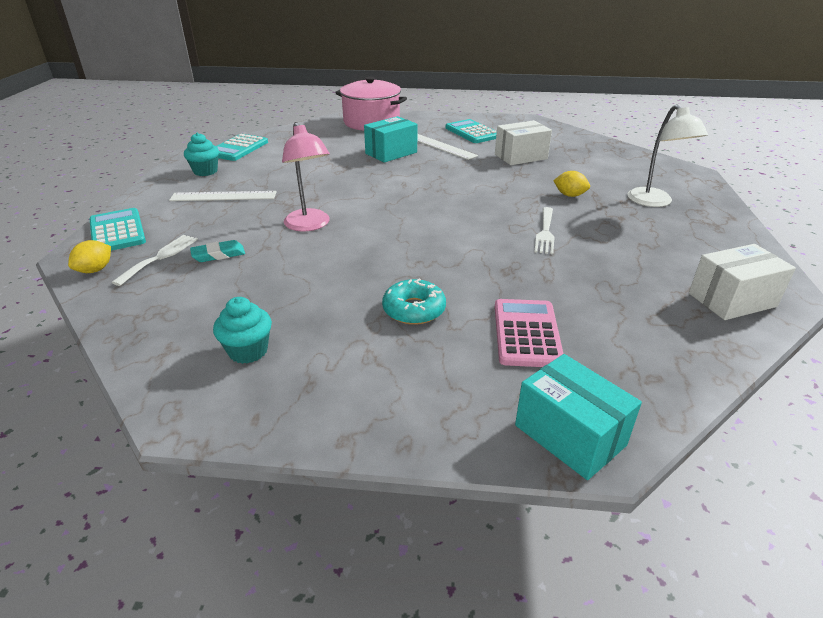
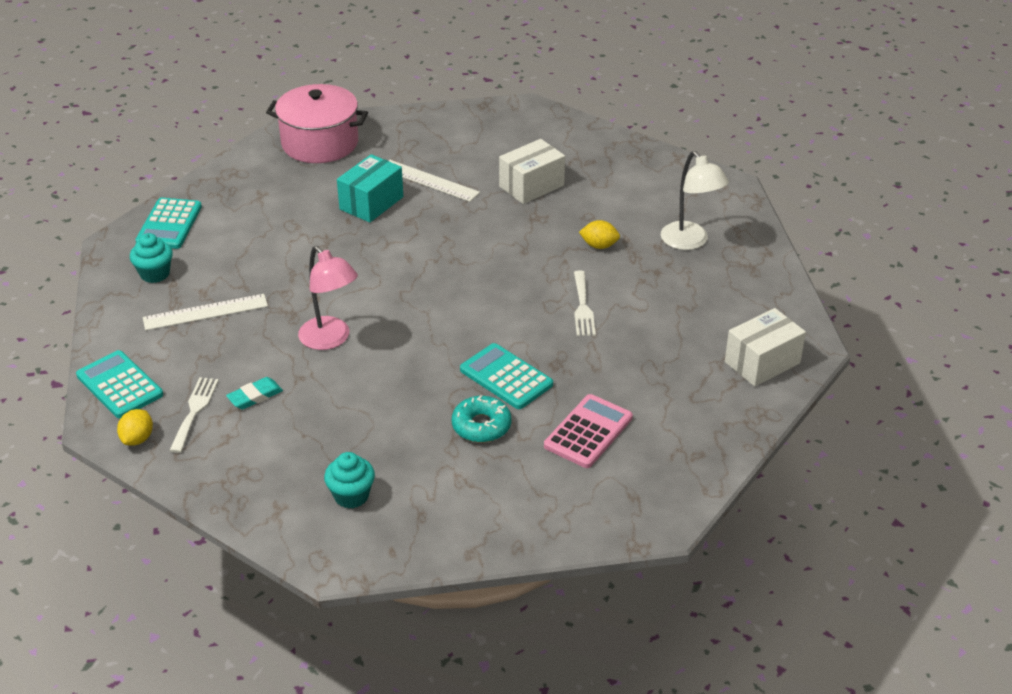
camera: 15 degrees left, 5 degrees up
(472, 132) = (460, 146): turquoise calculator -> turquoise calculator (506, 377)
(526, 333) = (588, 432): pink calculator -> pink calculator turned 45 degrees clockwise
(570, 435) = (638, 515): turquoise box -> none

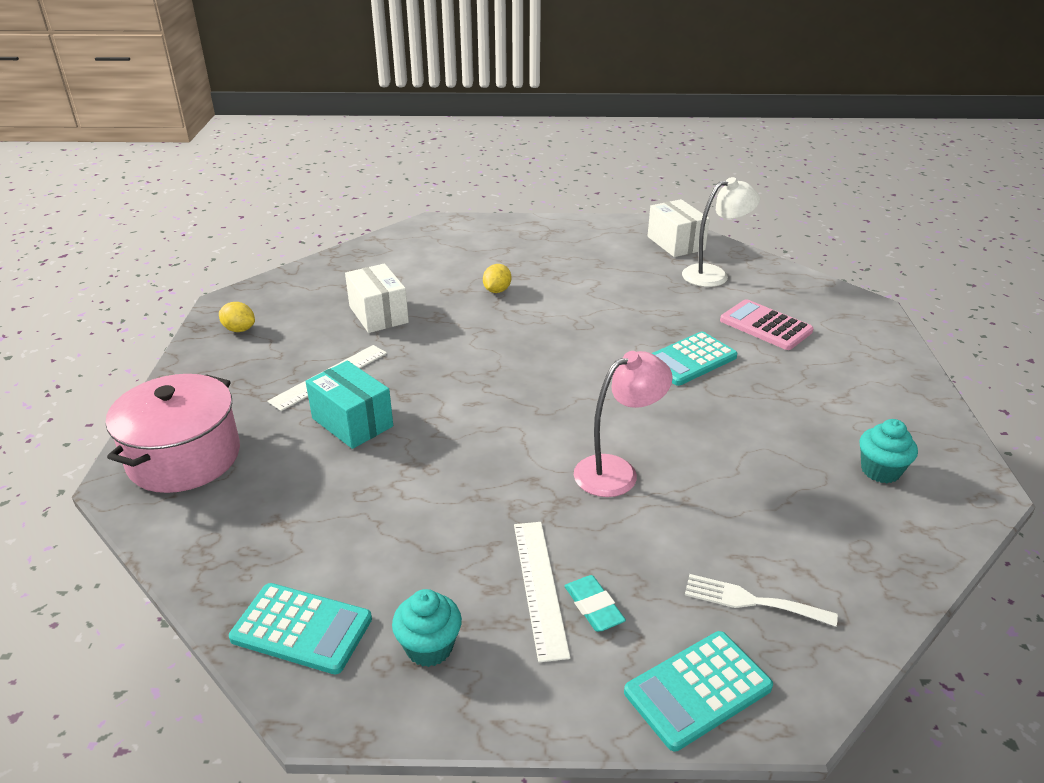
camera: 80 degrees left, 5 degrees down
(137, 439) = (813, 665): yellow lemon -> yellow lemon (239, 329)
(255, 396) = (720, 541): turquoise eraser -> turquoise eraser (593, 607)
(481, 426) = (762, 380): turquoise donut -> none
(583, 307) = (589, 309): white fork -> none
(690, 242) = (508, 250): white lamp -> white lamp (714, 274)

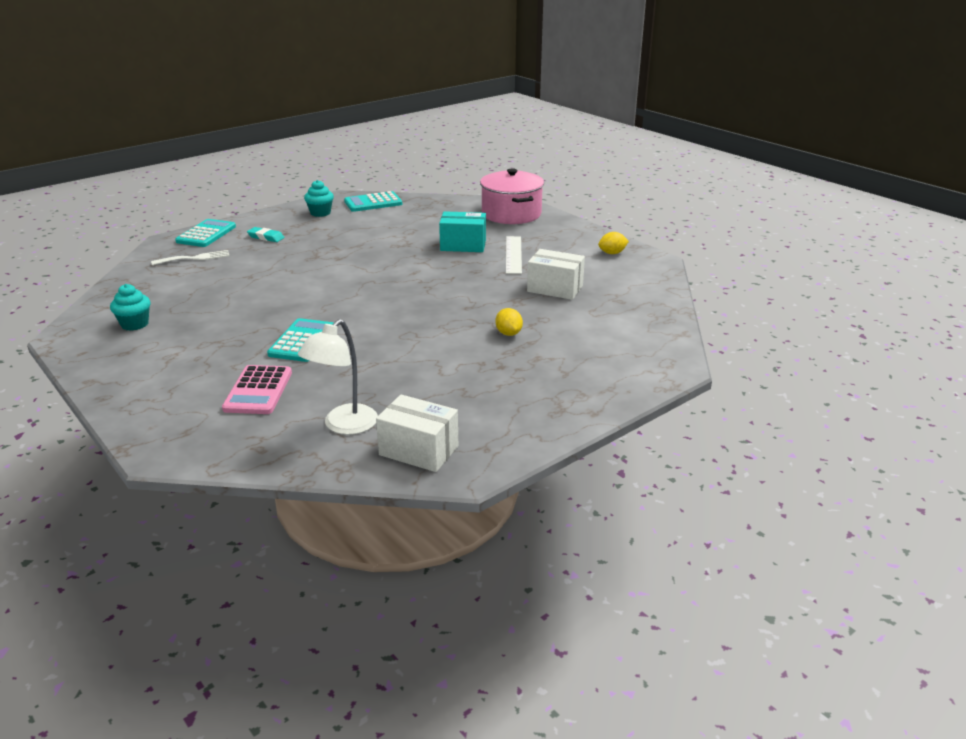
camera: 140 degrees right, 5 degrees down
(540, 587) = (295, 234): white ruler -> none
(617, 471) = (297, 274): pink lamp -> none
(765, 326) = (258, 391): pink calculator -> pink calculator turned 90 degrees clockwise

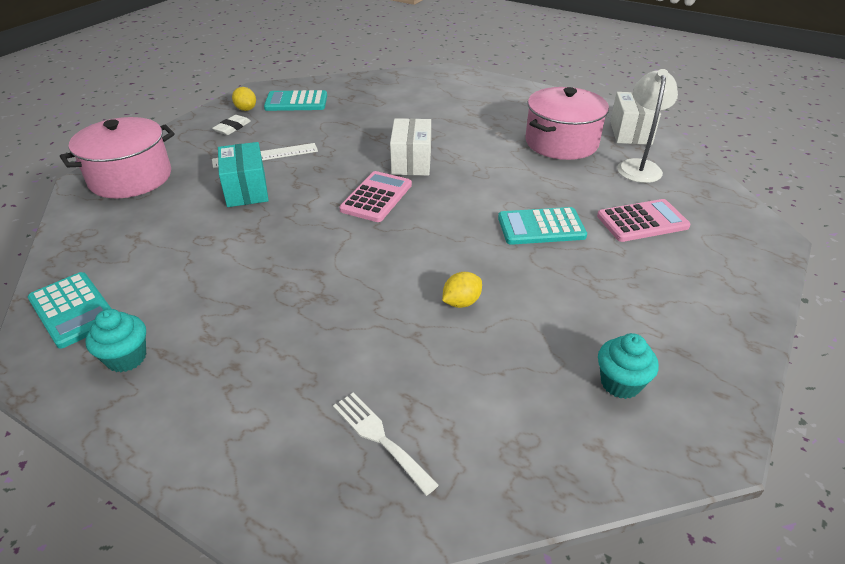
camera: 110 degrees left, 10 degrees up
(206, 234) = (261, 484): turquoise calculator -> turquoise calculator (296, 102)
(266, 237) = (258, 383): turquoise eraser -> none
(343, 426) = (638, 166): white lamp -> white lamp turned 90 degrees counterclockwise
(410, 286) = (376, 197): none -> pink calculator
(431, 394) = (561, 142): none -> pink pot
(508, 333) = (442, 130): yellow lemon -> yellow lemon (461, 302)
(555, 288) = (341, 124): white box -> white box (411, 162)
(575, 246) = (232, 128): none -> white eraser

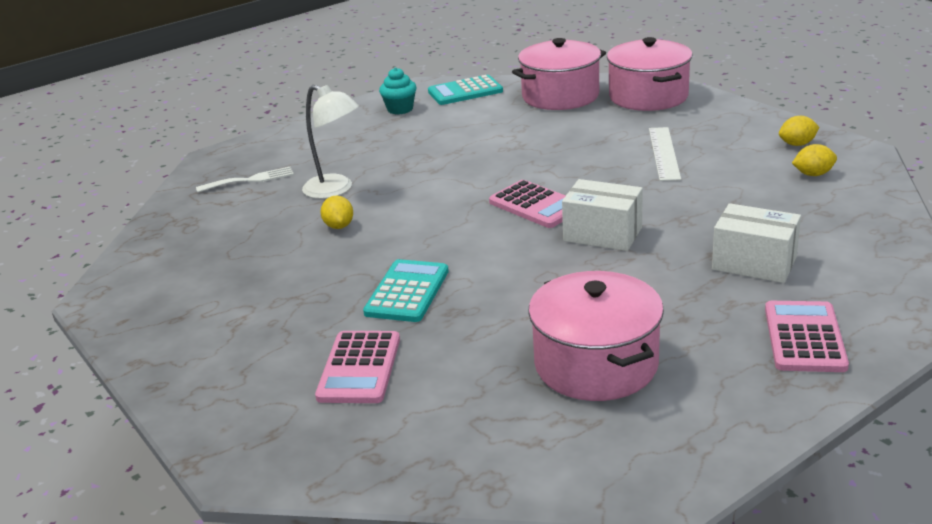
camera: 115 degrees right, 10 degrees down
(114, 230) = (560, 96): none -> pink pot
(232, 128) = (744, 137): white eraser -> none
(246, 190) = (594, 144): turquoise box -> none
(296, 102) = (813, 174): turquoise calculator -> yellow lemon
(491, 95) = (804, 337): none -> pink calculator
(620, 383) = (185, 277): turquoise cupcake -> none
(630, 132) = (595, 453): white box -> white box (754, 263)
(638, 166) = (483, 418): white lamp -> white lamp (336, 190)

